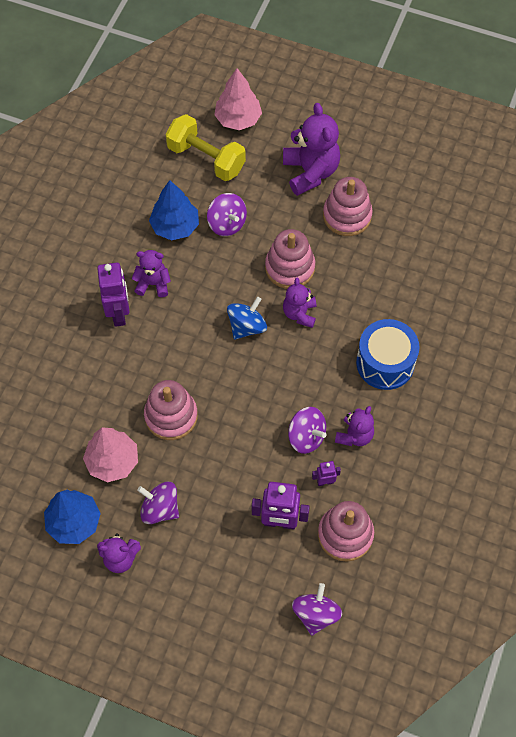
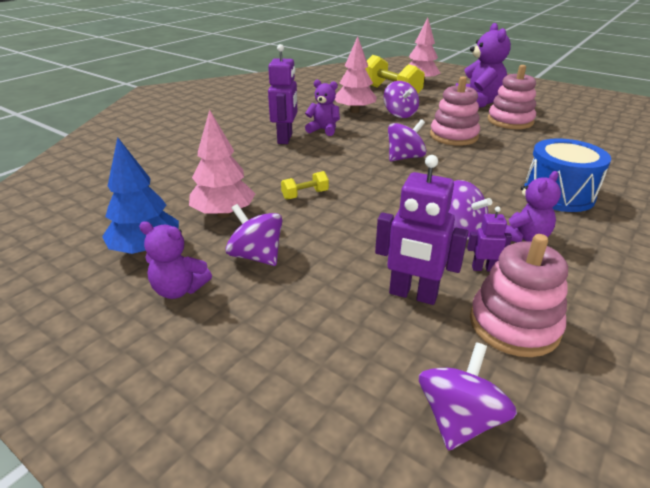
camera: 15 degrees right, 30 degrees down
(171, 416) = (305, 195): pink stacking toy -> yellow dumbbell
(175, 226) = (354, 111): blue tree -> pink tree
(247, 326) = (404, 158): blue spinning top -> purple spinning top
(299, 313) = (460, 157): purple teddy bear -> none

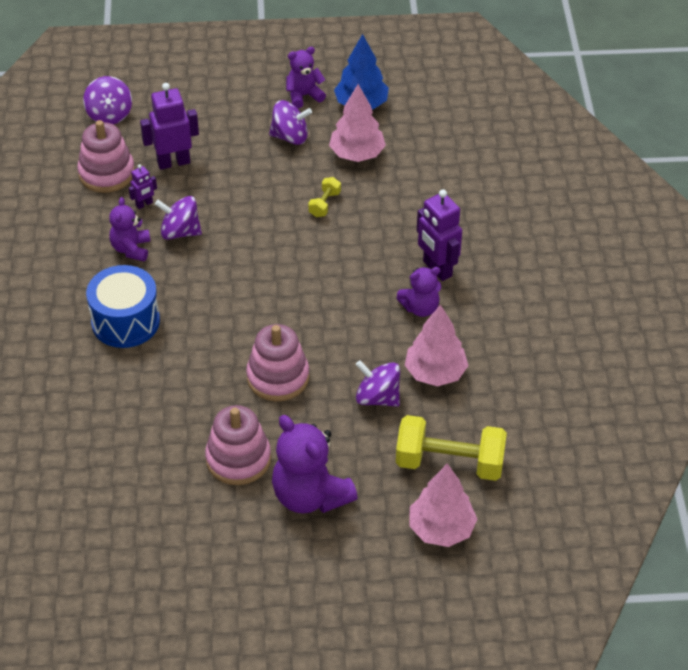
camera: 140 degrees right, 15 degrees up
(404, 158) = (293, 303): purple spinning top -> none

